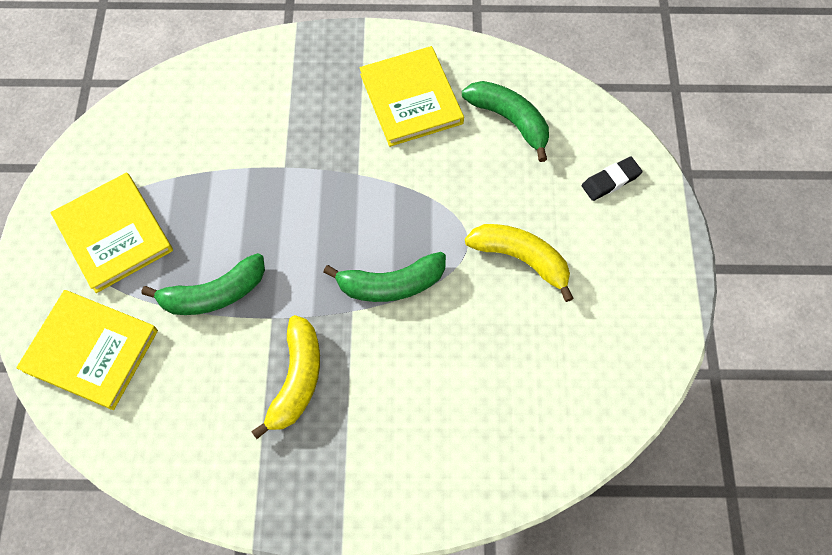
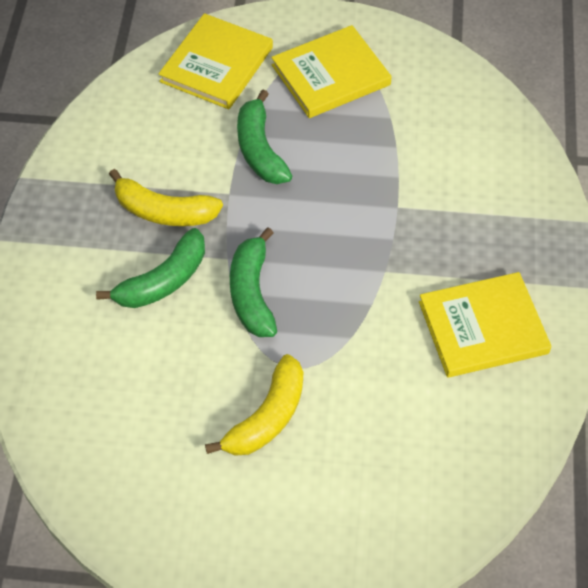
camera: 95 degrees right, 10 degrees down
(509, 120) = (450, 428): green banana -> green banana (163, 281)
(610, 181) = (360, 529): black eraser -> none

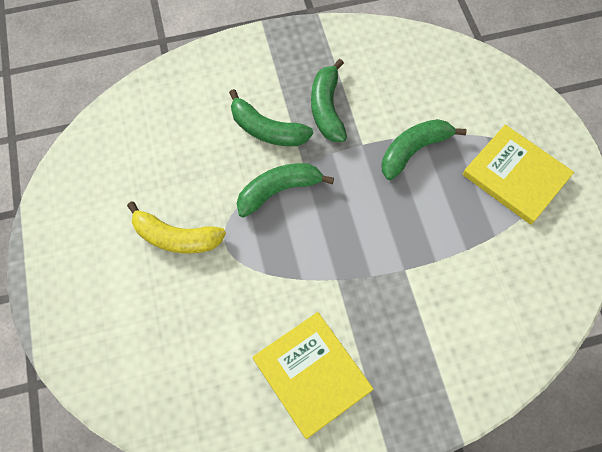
camera: 70 degrees right, 10 degrees up
(164, 211) = (327, 108): yellow banana -> green banana
(216, 64) = (481, 92): yellow book -> none

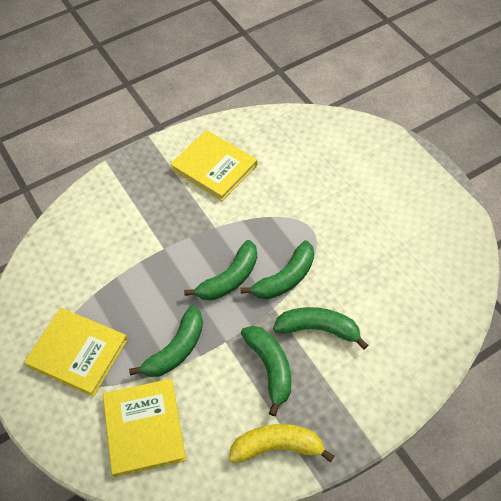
camera: 165 degrees right, 10 degrees down
(176, 237) = (350, 221): yellow banana -> yellow banana (277, 447)
(339, 208) = (229, 279): none -> green banana
(456, 91) = (144, 428): none -> yellow book

